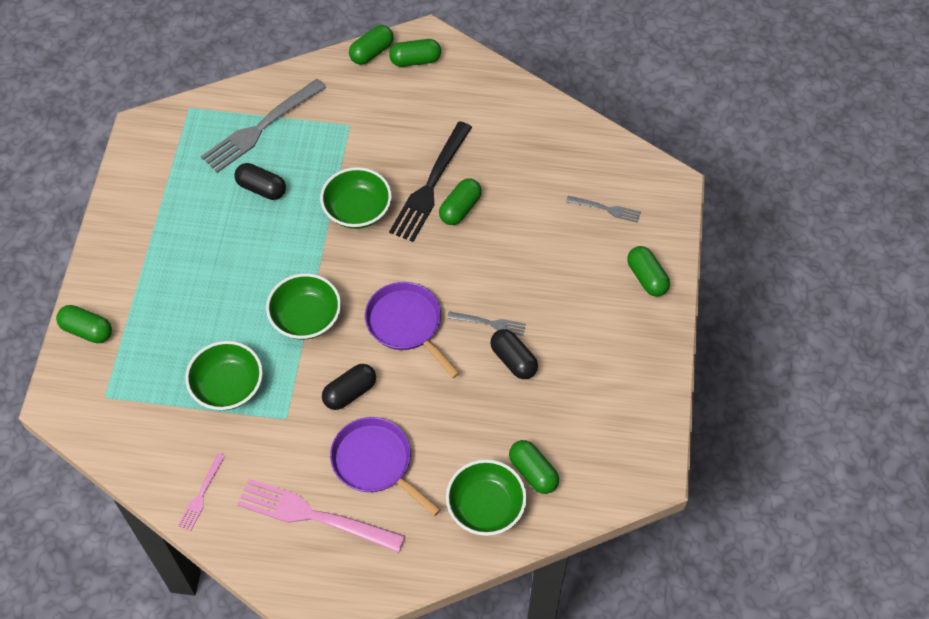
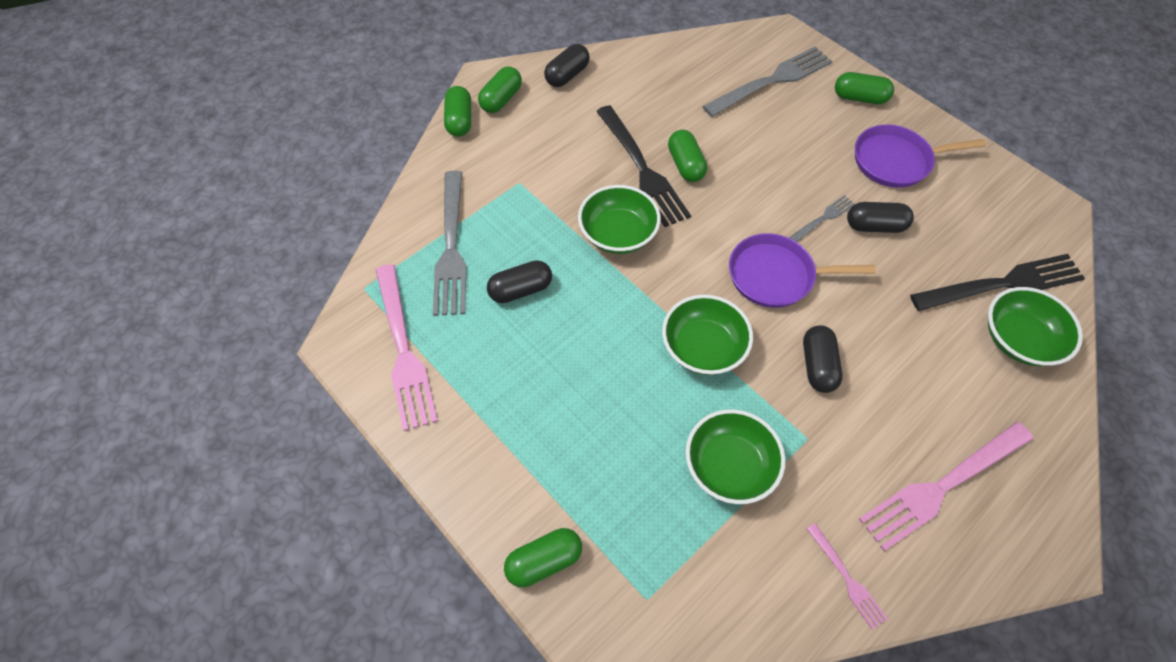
camera: 50 degrees left, 0 degrees up
(163, 162) = (404, 351): none -> pink fork
(375, 462) = (913, 394): purple pan -> purple pan (896, 161)
(478, 81) = (567, 75): none -> black capsule
(533, 472) = (1003, 283): green capsule -> black fork
(606, 209) = (772, 80): grey fork -> grey fork, size x2.02

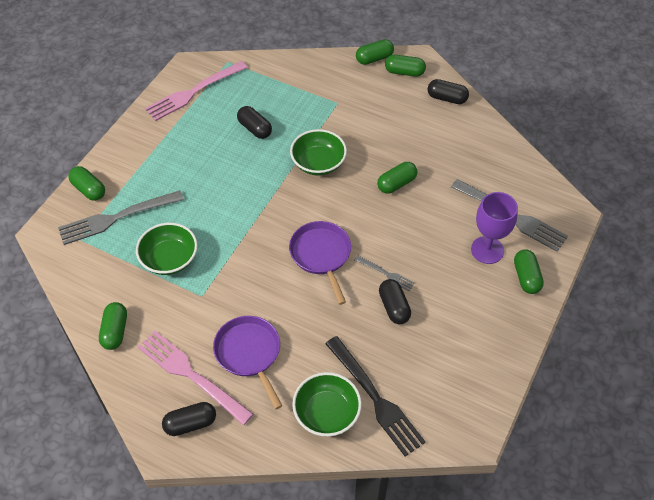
camera: 70 degrees right, 5 degrees down
(451, 248) = (272, 88): grey fork -> grey fork (116, 218)
(642, 169) = (380, 161): black fork -> none
(703, 348) = (248, 228): green bowl -> none
(813, 117) = (487, 250): none -> purple goblet
(817, 366) = (257, 292): black capsule -> black capsule (190, 423)
(847, 579) = (115, 331): pink fork -> green capsule
(896, 161) = (468, 312): purple pan -> purple pan (249, 353)

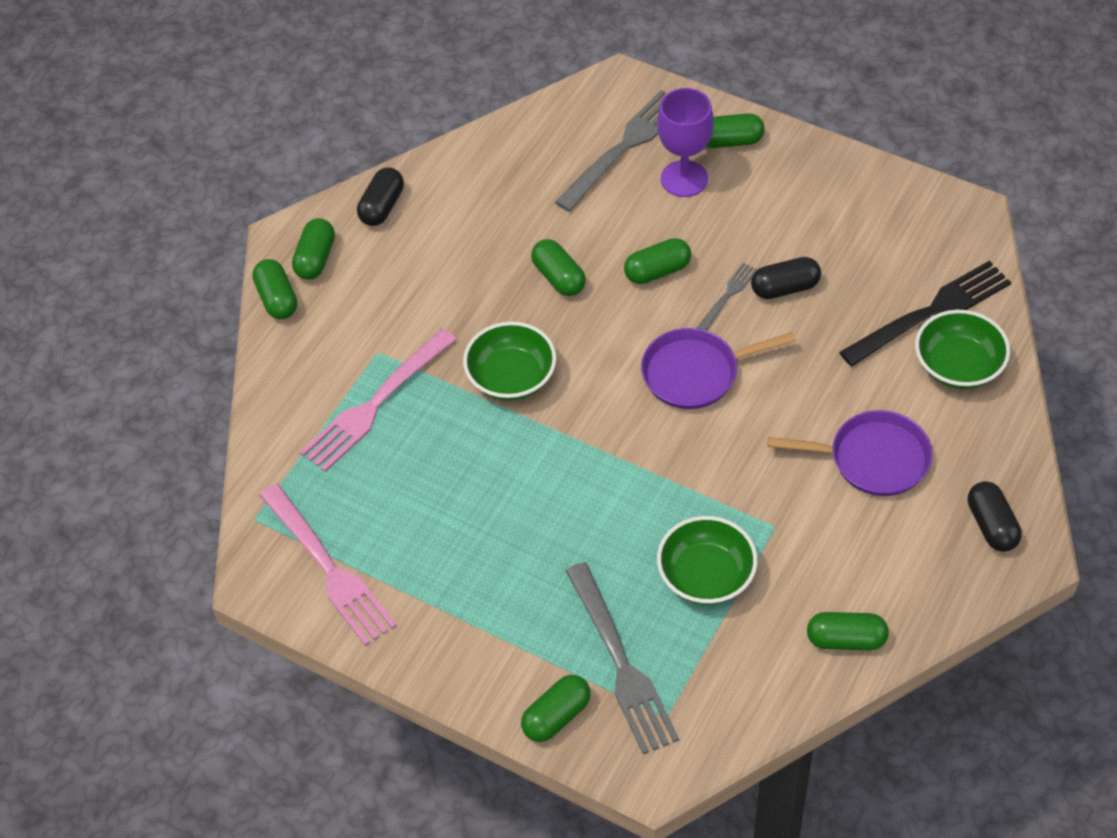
camera: 85 degrees left, 0 degrees up
(190, 375) = (914, 531): pink fork -> pink fork (375, 404)
(249, 353) = (873, 459): purple pan -> purple pan turned 150 degrees counterclockwise
(255, 129) = (428, 469): black capsule -> none
(404, 235) = (657, 271): none -> green capsule

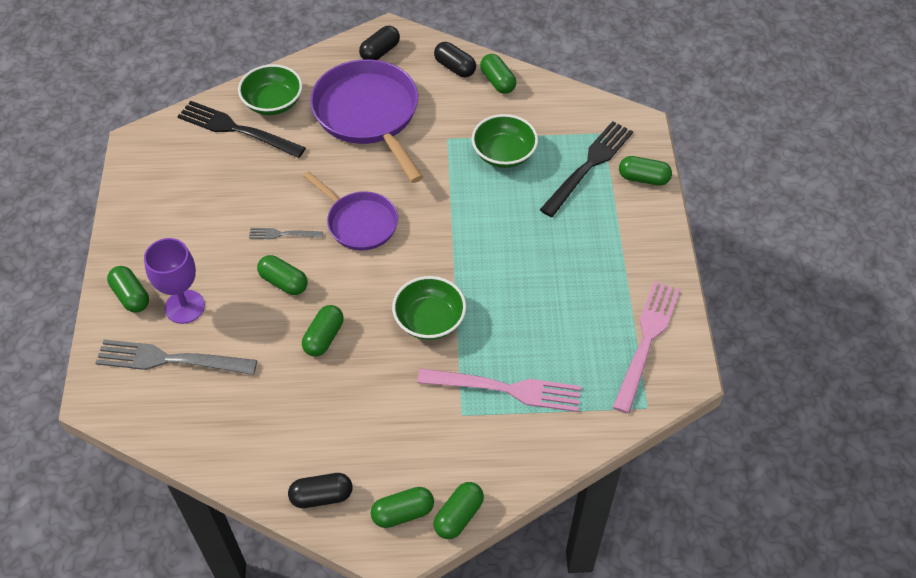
camera: 125 degrees left, 0 degrees up
(621, 664) = (589, 165): grey fork -> black fork
(785, 288) = (258, 207): black capsule -> black capsule (455, 67)
(873, 459) = (369, 115): purple pan -> purple pan, size x1.63

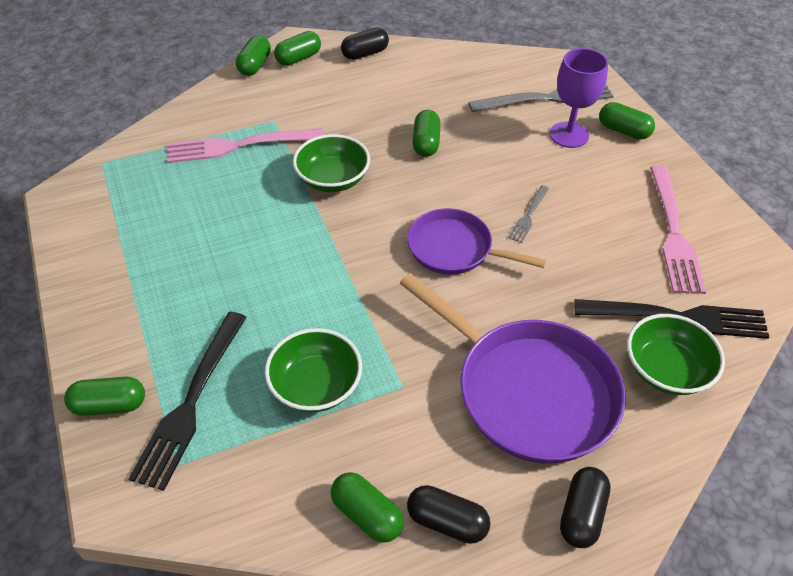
camera: 160 degrees right, 5 degrees down
(282, 234) = (528, 216): grey fork -> grey fork turned 135 degrees clockwise
(284, 282) = (494, 175): green capsule -> none
(646, 340) = (102, 215): pink fork -> pink fork (674, 233)

